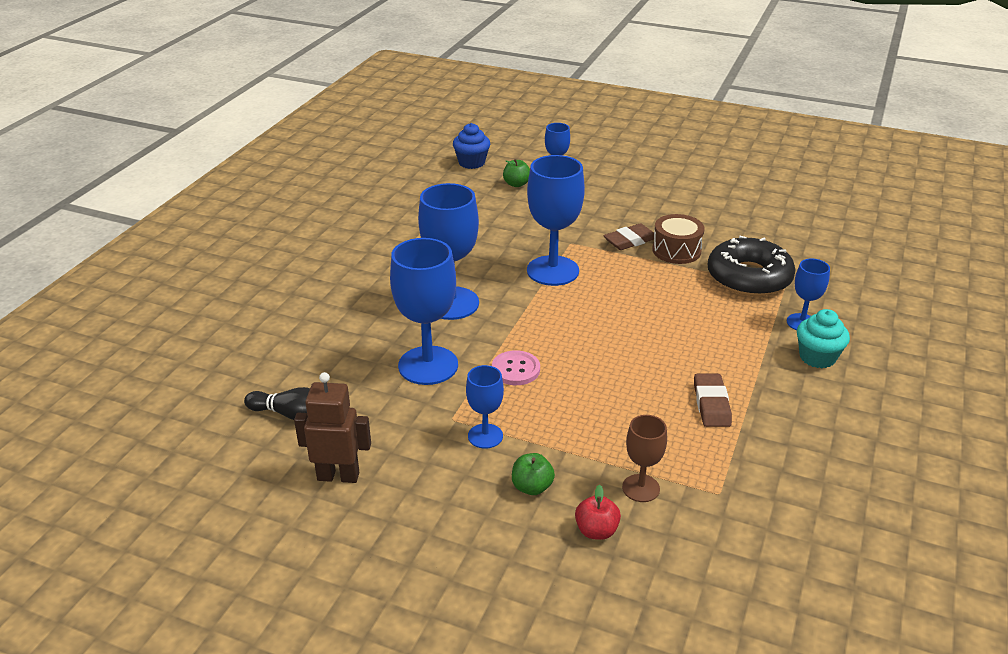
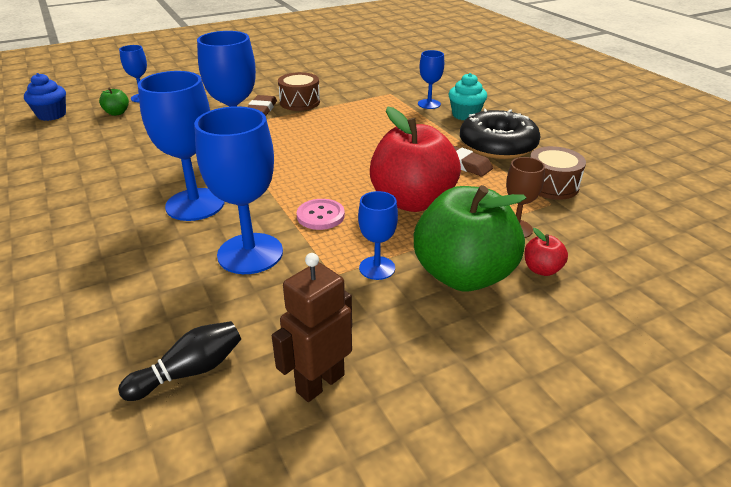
camera: 50 degrees left, 0 degrees up
(532, 487) = (463, 275): green apple -> green apple, size x2.47
(602, 405) = (412, 201): none -> red apple
(749, 277) = (364, 97): black donut -> black donut (497, 145)
(755, 480) = (552, 185): none -> brown drum

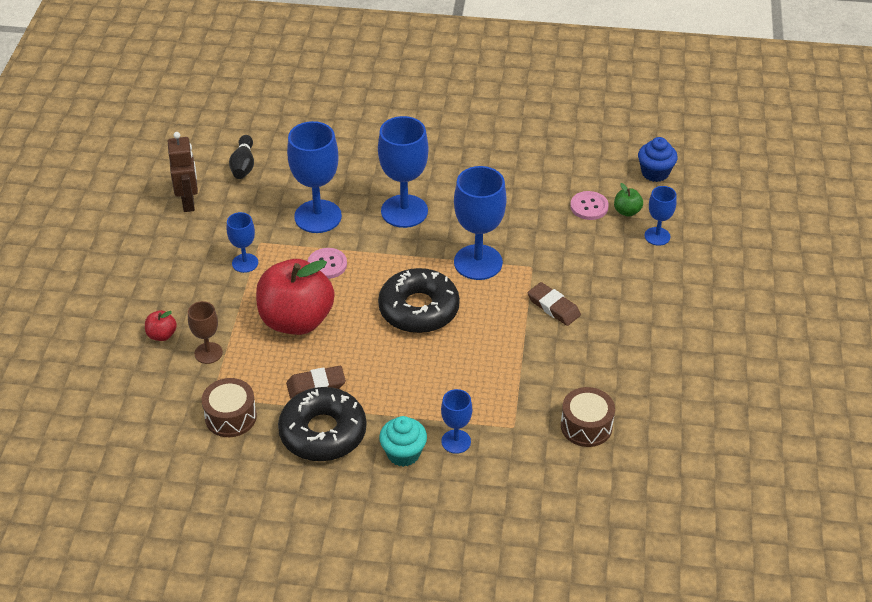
camera: 125 degrees right, 10 degrees up
(120, 127) = (589, 207): none -> pink button
(300, 102) = (549, 342): brown drum -> brown drum (586, 426)
(325, 153) = (419, 309): none -> black donut
(463, 275) = (197, 296): green apple -> none

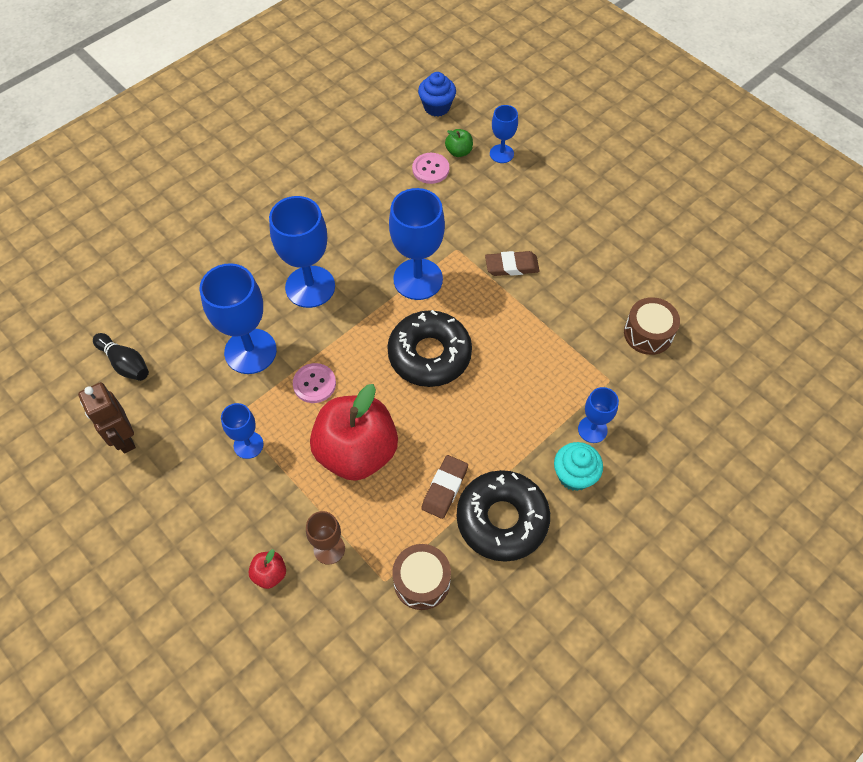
camera: 50 degrees left, 15 degrees up
(189, 202) = (124, 438): brown robot -> brown robot turned 150 degrees counterclockwise

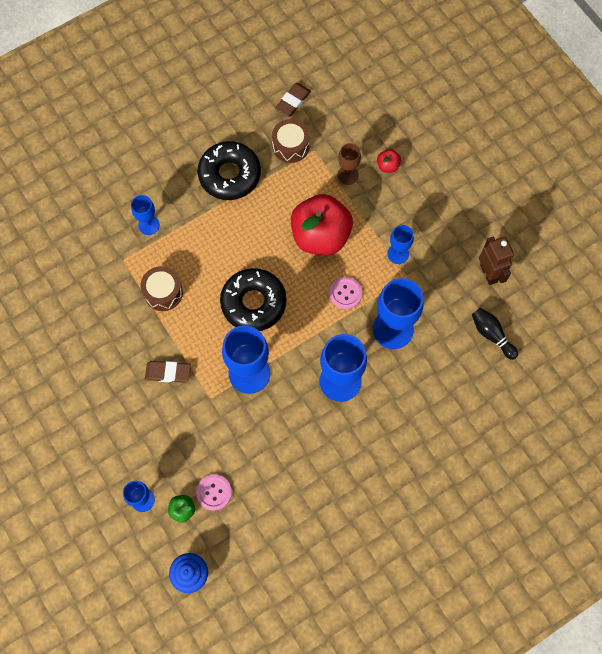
camera: 170 degrees left, 10 degrees up
(444, 488) = (263, 201): brown eraser -> brown eraser (293, 101)
(574, 475) = (172, 195): turquoise cupcake -> none
(648, 333) = (79, 293): brown drum -> brown drum (163, 292)

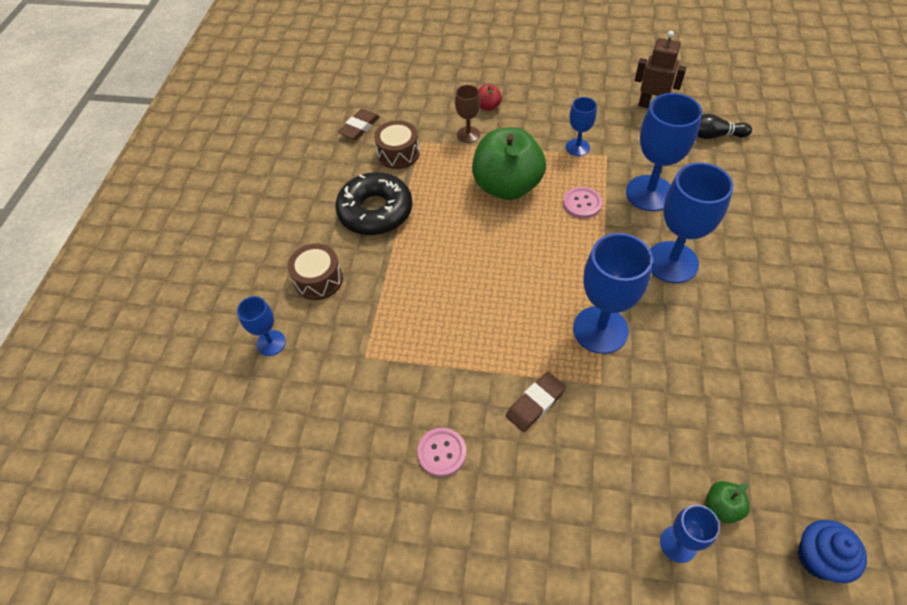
camera: 45 degrees left, 15 degrees down
(149, 225) = (353, 308): blue goblet -> blue goblet (271, 343)
(163, 292) = (439, 345): brown drum -> brown drum (318, 280)
(214, 492) = (721, 457): pink button -> pink button (442, 452)
(253, 303) = (525, 277): black donut -> none
(293, 101) = (359, 127): brown eraser -> brown eraser turned 45 degrees clockwise
(320, 236) = (507, 186): red apple -> green apple

